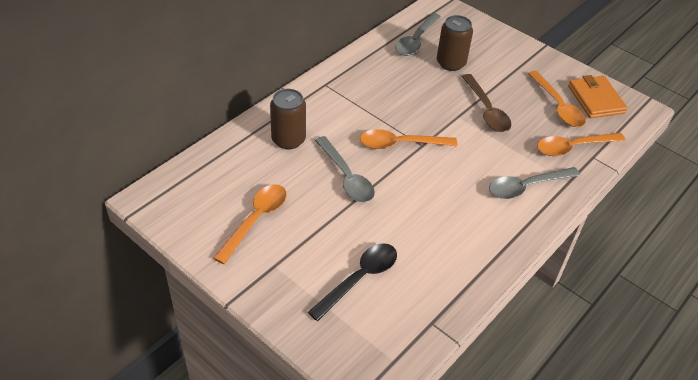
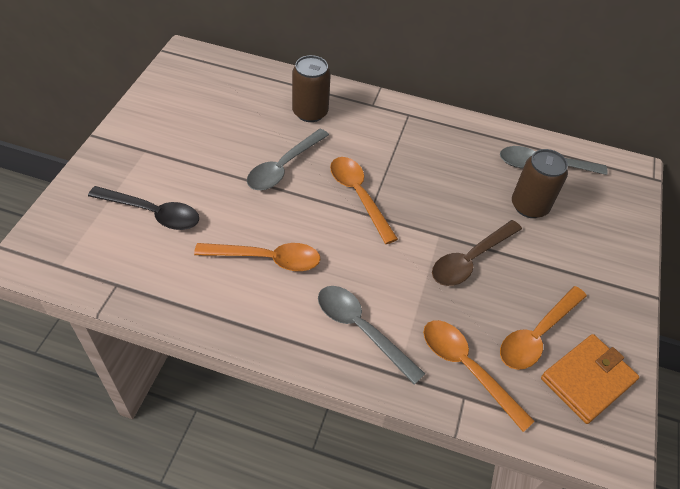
camera: 65 degrees right, 5 degrees up
(255, 220) = (194, 122): orange spoon -> orange spoon (267, 259)

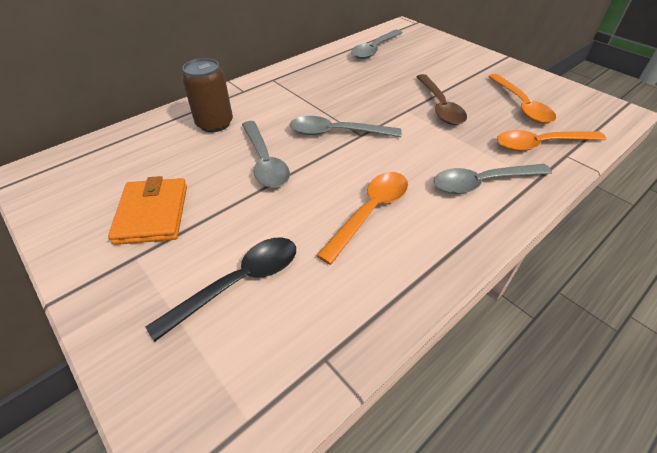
camera: 55 degrees left, 5 degrees down
(358, 196) = (336, 133): orange spoon -> grey spoon
(529, 206) = (406, 67): brown can -> none
(587, 380) = (565, 101): orange wallet -> orange wallet (152, 214)

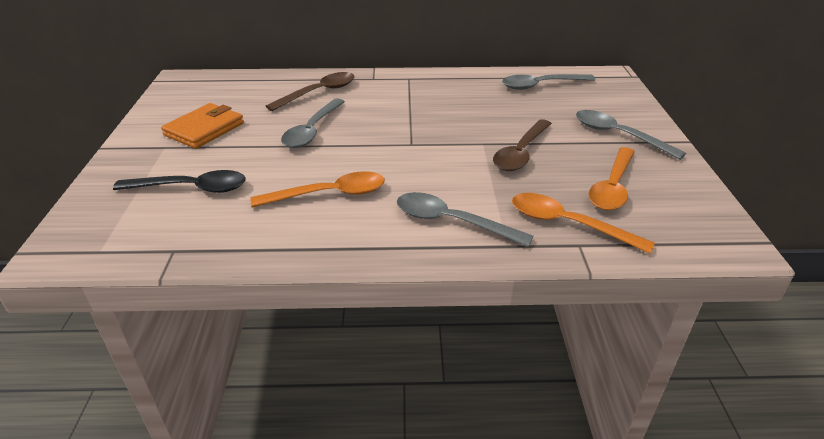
camera: 40 degrees right, 10 degrees down
(214, 123) = (319, 93): brown can -> brown spoon
(336, 133) = (394, 134): grey spoon -> grey spoon (618, 135)

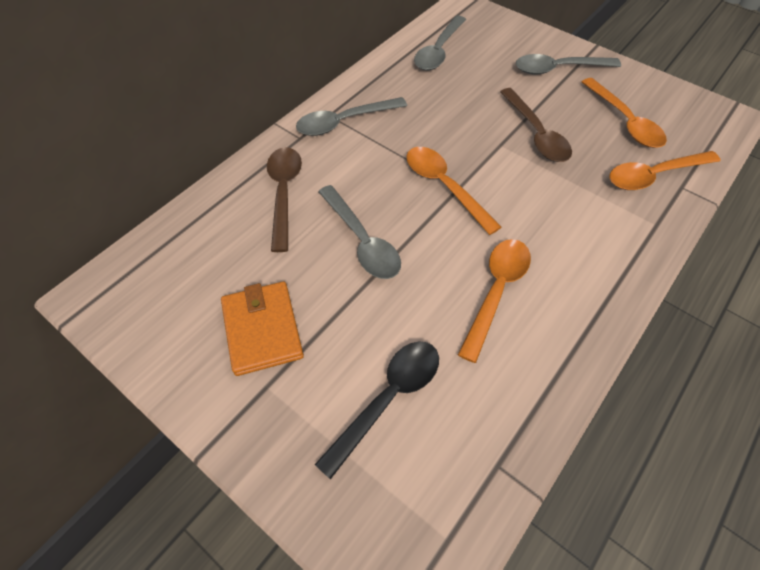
camera: 50 degrees left, 20 degrees up
(404, 138) = (444, 187): none -> orange spoon
(451, 222) = (603, 236): grey spoon -> grey spoon (344, 122)

